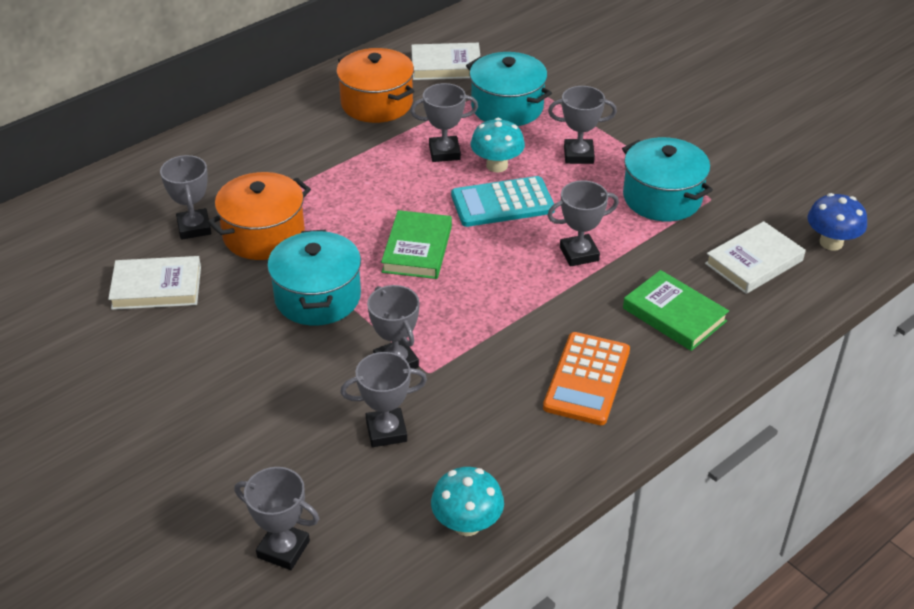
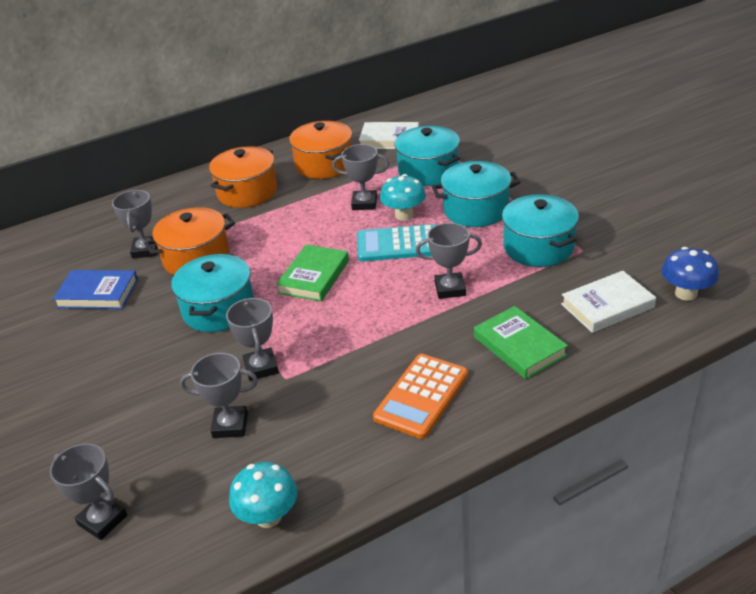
camera: 15 degrees right, 5 degrees down
(156, 287) = (97, 293): white book -> blue book
(293, 144) = (247, 192): none -> orange pot
(578, 155) = (476, 210): grey trophy -> turquoise pot

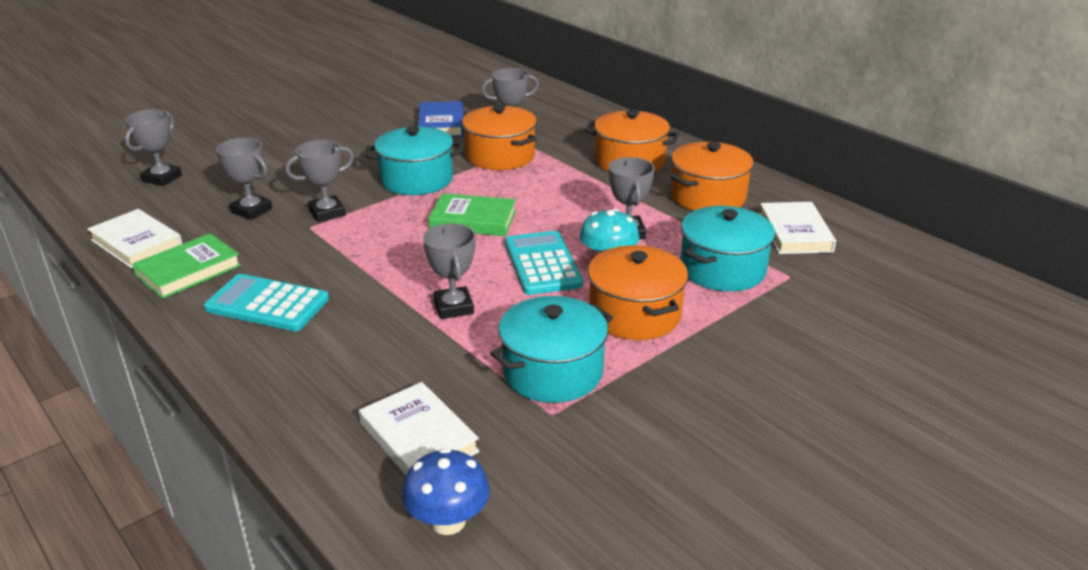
camera: 75 degrees right, 5 degrees down
(230, 425) = (251, 210): grey trophy -> grey trophy turned 45 degrees counterclockwise
(268, 516) = (136, 243): turquoise mushroom -> white book
(421, 396) = (267, 304): orange calculator -> turquoise calculator
(476, 210) = (635, 314): turquoise pot -> orange pot
(519, 346) = (340, 364): green book -> green book (188, 270)

